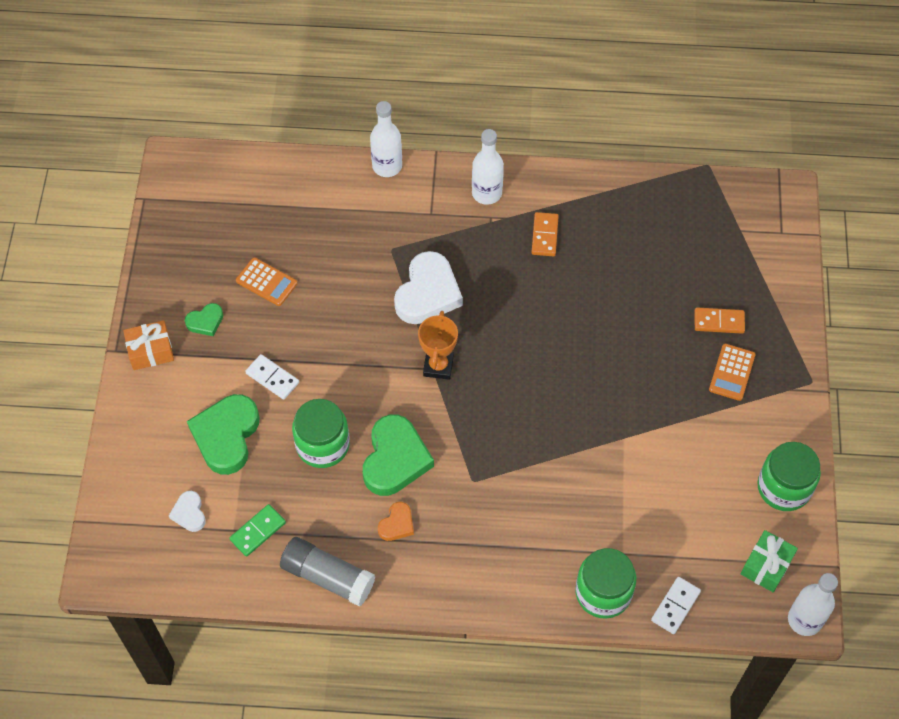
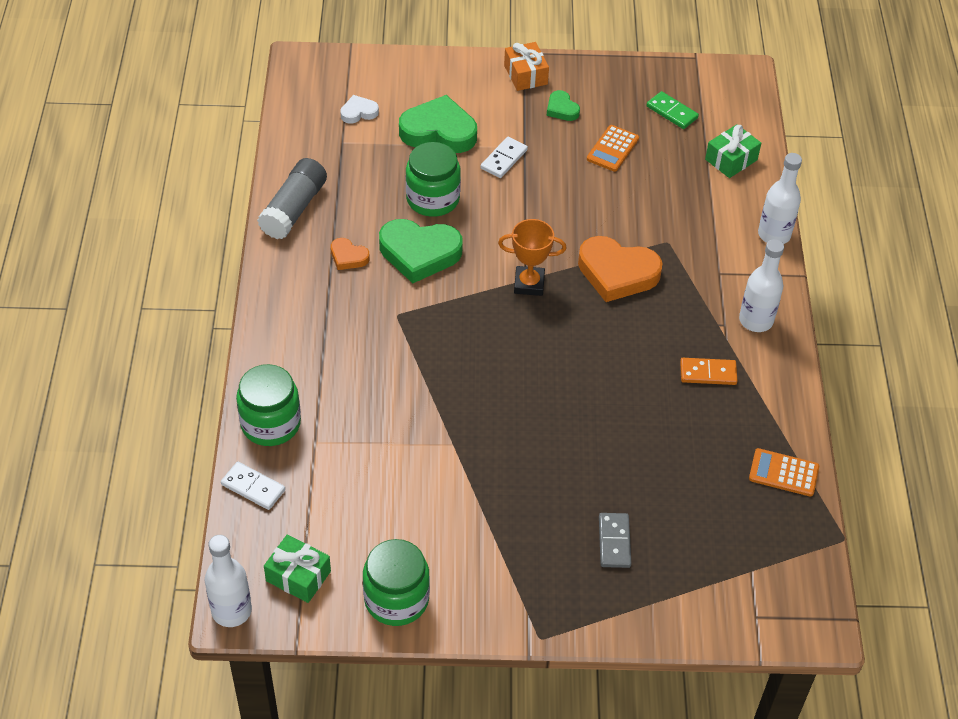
camera: 85 degrees right, 10 degrees down
(258, 531) = (341, 158): green domino -> green domino (672, 112)
(290, 187) = (731, 159): none -> green gift
(427, 293) = (617, 273): white heart -> orange heart
(719, 322) = (614, 542): orange domino -> grey domino
(732, 372) = (546, 552): orange calculator -> orange calculator (783, 473)

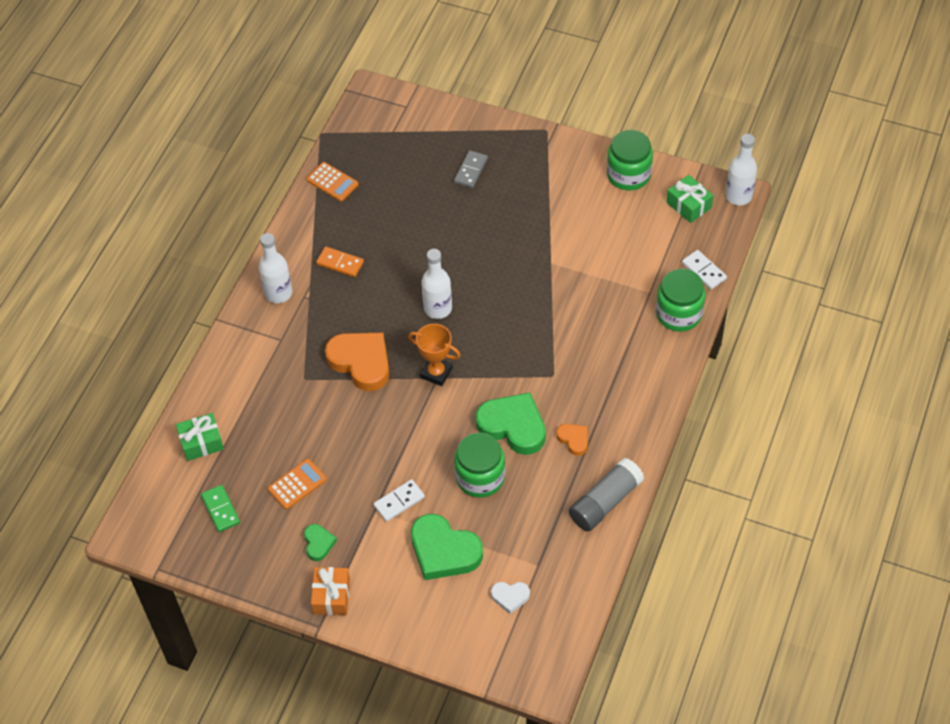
camera: 155 degrees left, 5 degrees up
(774, 235) = (215, 360): white bottle -> white bottle (438, 308)

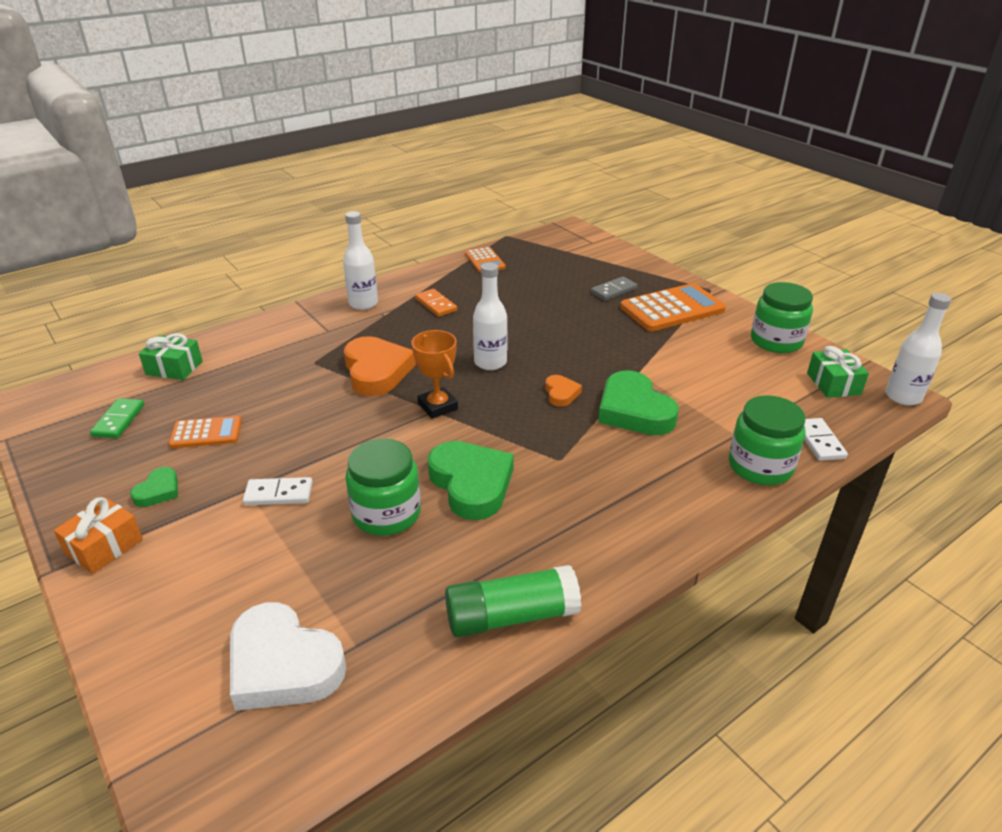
camera: 30 degrees right, 20 degrees down
(444, 551) = (267, 566): green heart -> green heart (634, 410)
(510, 597) = (283, 664): white heart -> white heart, size x2.02
(531, 172) = (672, 309): none -> orange calculator
(574, 439) = (530, 529): orange heart -> orange heart (561, 393)
(605, 502) = (511, 616): grey glue stick -> green glue stick

